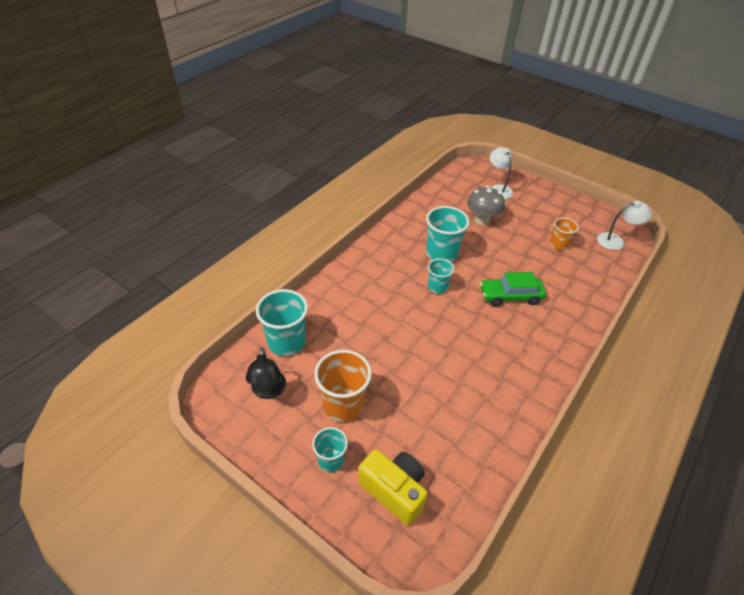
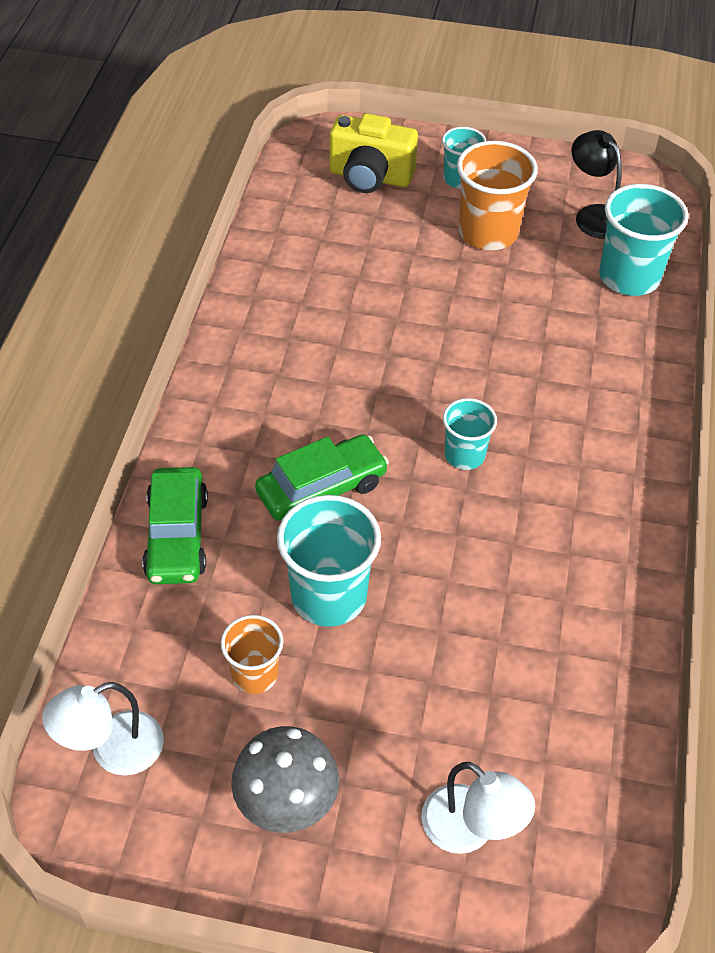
camera: 155 degrees right, 5 degrees up
(441, 254) = (498, 536): turquoise cup -> turquoise cup (328, 596)
(482, 220) = (461, 680): grey mushroom -> grey mushroom (286, 803)
(583, 300) = (177, 536): none -> green car

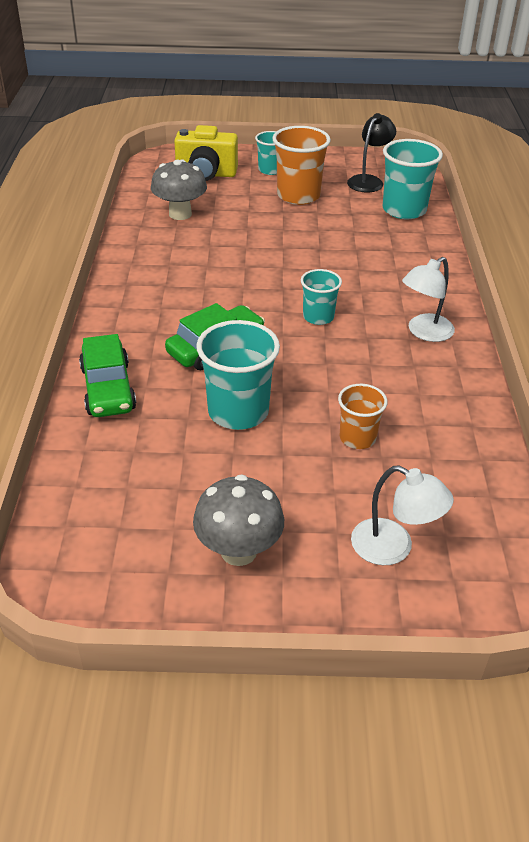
camera: 10 degrees left, 10 degrees down
(113, 751) = (83, 535): white lamp -> white lamp (424, 332)
(255, 674) = (191, 468): orange cup -> orange cup (357, 438)
(320, 249) = (180, 214): none -> grey mushroom
(593, 215) = (368, 181): black lamp -> black lamp turned 75 degrees clockwise

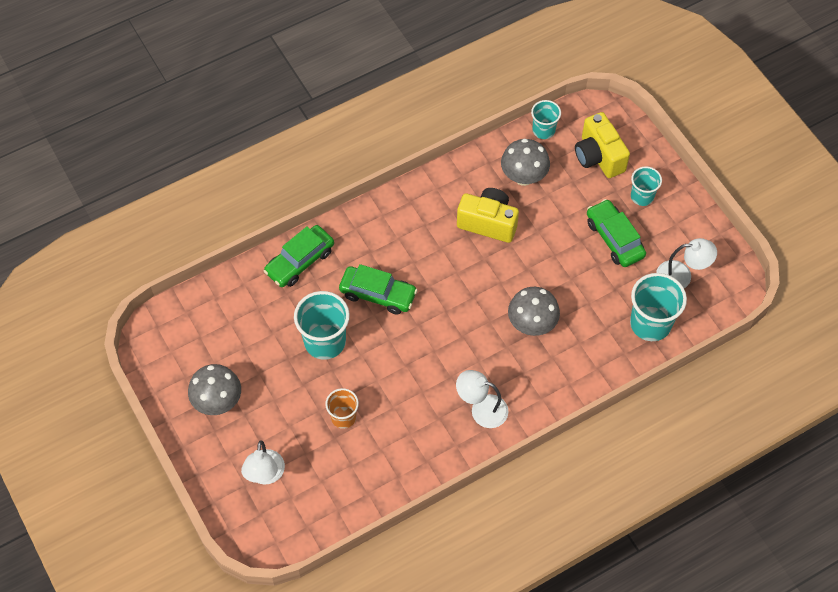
camera: 60 degrees right, 20 degrees up
(207, 249) = (488, 223): none -> yellow camera
(298, 196) = (614, 238): orange cup -> green car
(318, 317) = (454, 336): turquoise cup -> turquoise cup (543, 130)
(348, 267) = (532, 324): none -> grey mushroom
(368, 181) = (681, 276): black lamp -> white lamp

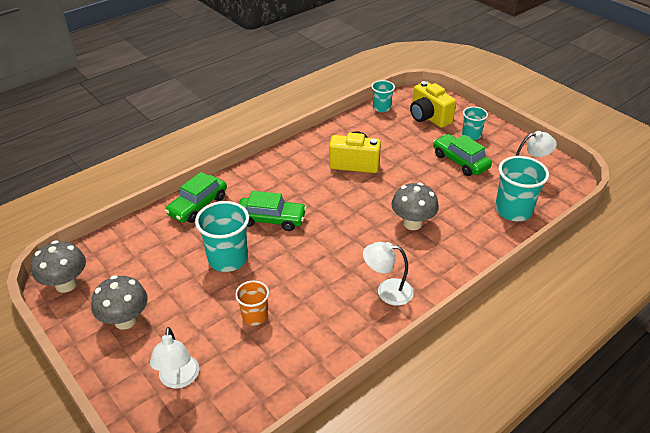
camera: 10 degrees left, 20 degrees down
(523, 177) = (374, 134): grey mushroom -> grey mushroom (66, 284)

